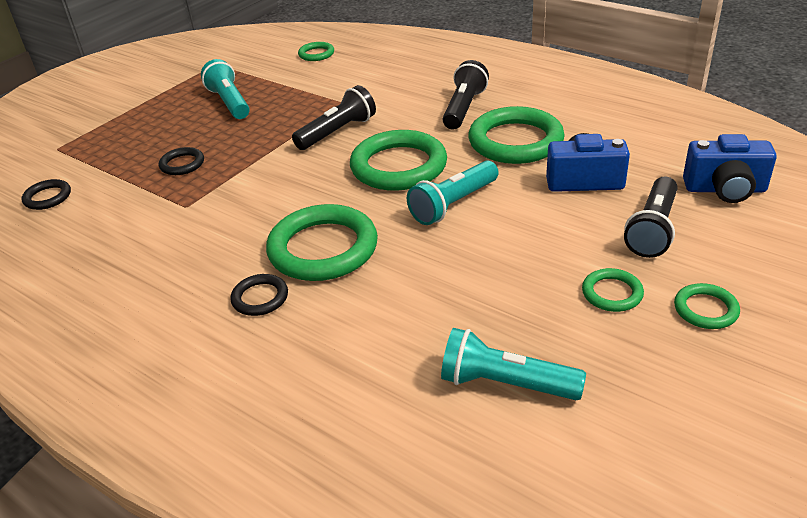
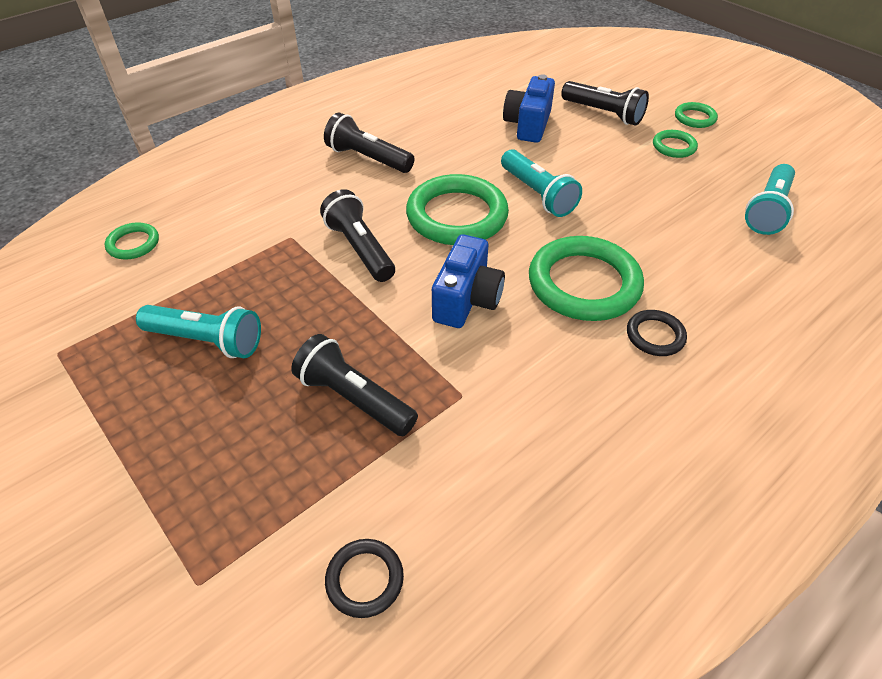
camera: 80 degrees left, 10 degrees up
(182, 164) = (354, 398): black ring -> black flashlight
(229, 102) = (206, 341): turquoise flashlight -> turquoise flashlight turned 150 degrees counterclockwise
(515, 141) = (449, 143): green ring -> none
(725, 189) = (564, 76): blue camera -> blue camera (467, 300)

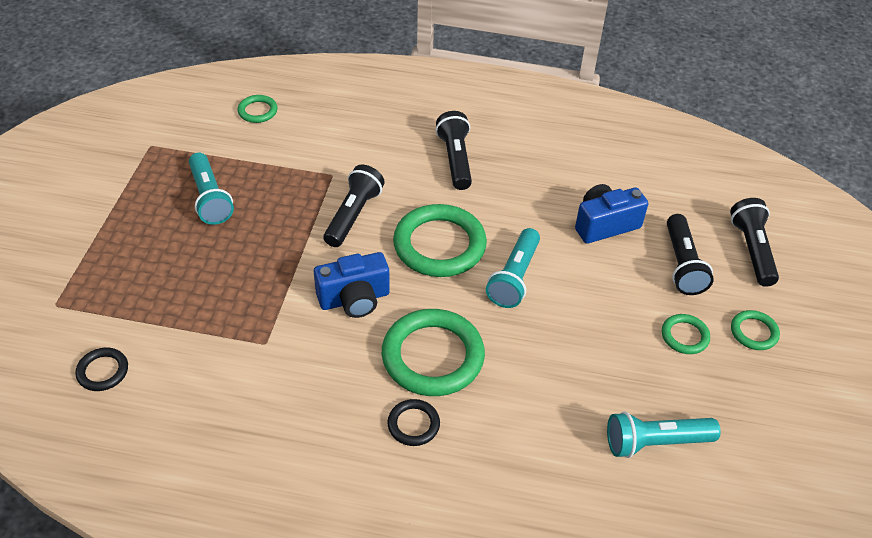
camera: 50 degrees right, 0 degrees up
(354, 398) = (221, 292): black flashlight -> black flashlight (752, 250)

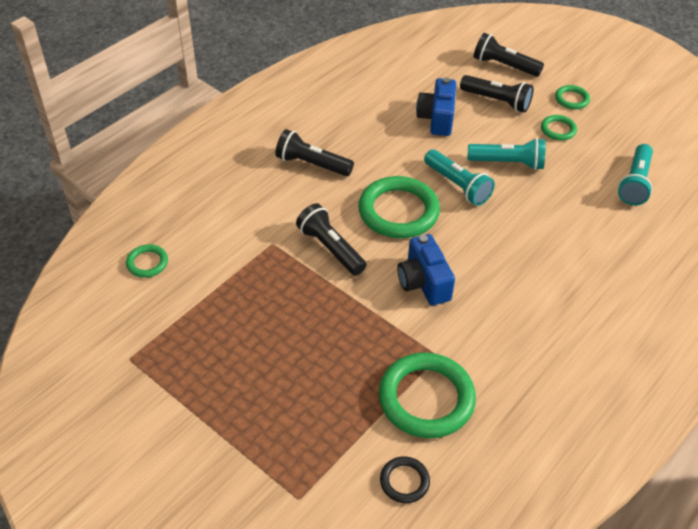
camera: 60 degrees left, 0 degrees up
(210, 198) = (239, 336): turquoise flashlight -> turquoise flashlight (508, 163)
(354, 299) = (423, 282): blue camera -> blue camera turned 150 degrees clockwise
(413, 424) = (563, 296): black ring -> none
(433, 356) = (506, 260): green ring -> green ring (426, 398)

